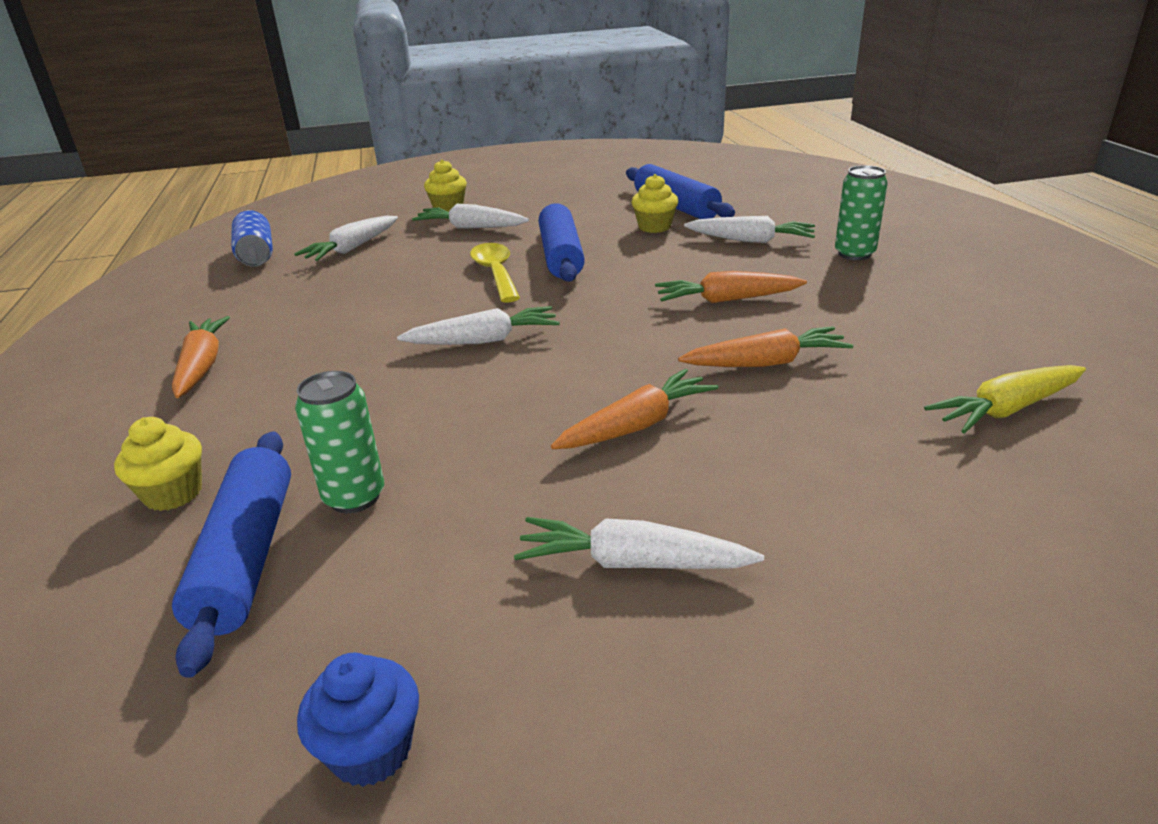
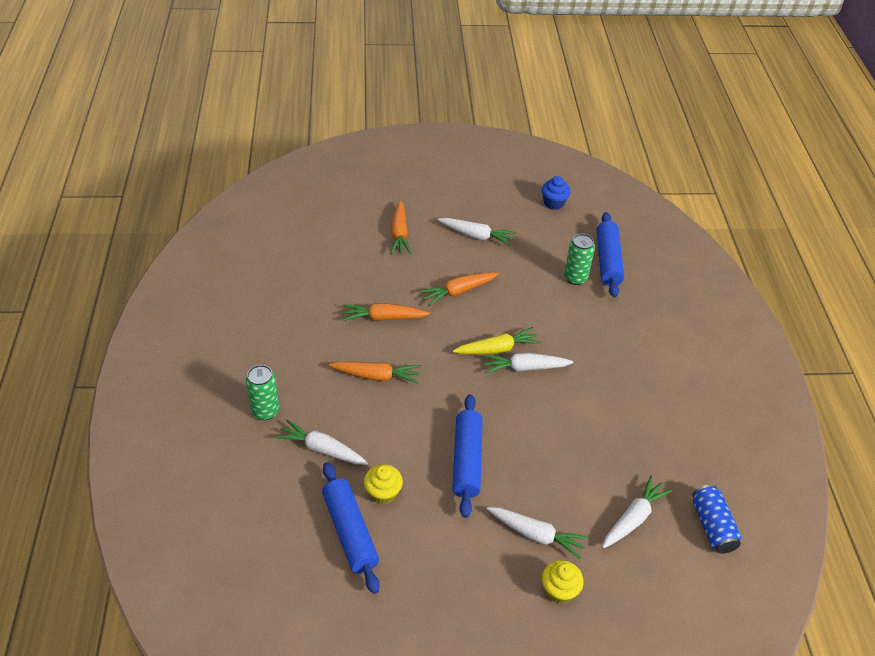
camera: 175 degrees left, 15 degrees up
(173, 493) = (649, 293): yellow cupcake -> none
(202, 366) = (681, 378): orange carrot -> orange carrot (399, 233)
(495, 273) = (516, 446): yellow spoon -> none
(1007, 409) = (302, 269): yellow carrot -> yellow carrot (496, 349)

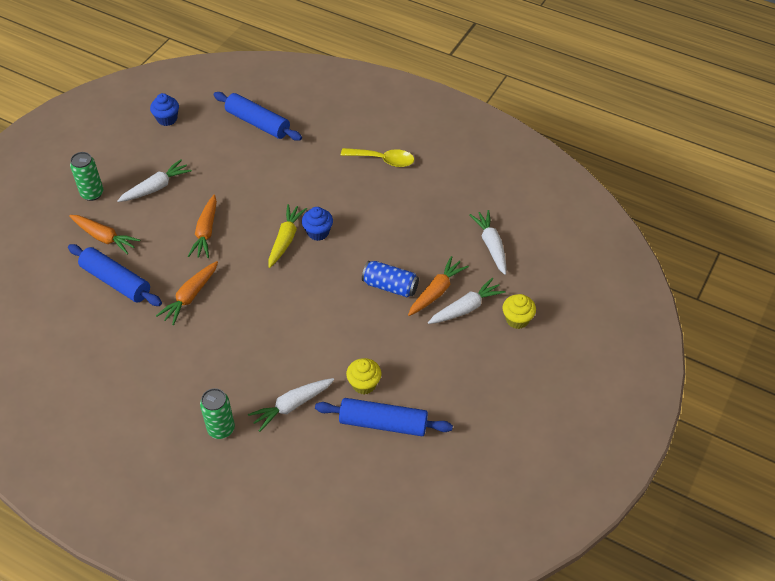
camera: 55 degrees left, 5 degrees up
(376, 376) = (247, 333): orange carrot -> orange carrot (436, 292)
(467, 460) = (374, 315): blue rolling pin -> blue rolling pin (116, 281)
(525, 368) = (318, 232): white carrot -> blue cupcake
(575, 278) = (257, 152): green can -> green can (92, 193)
(655, 372) = (383, 160): none -> yellow spoon
(712, 526) = (526, 208): blue can -> blue can (390, 286)

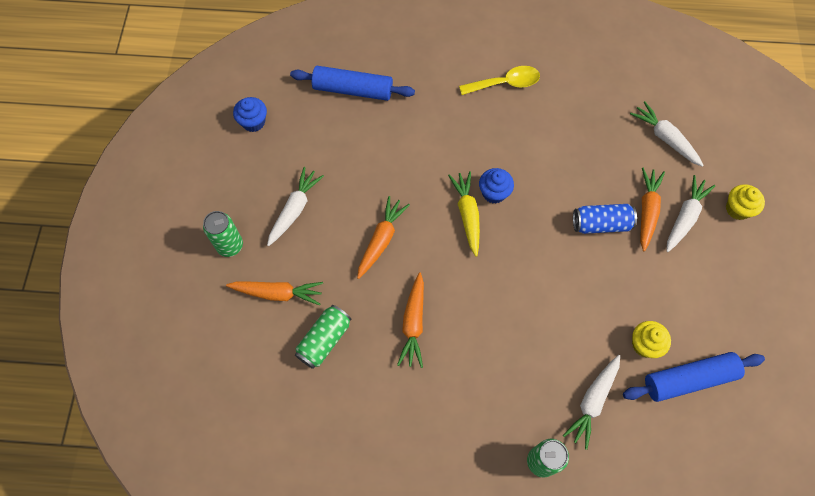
camera: 25 degrees left, 15 degrees up
(116, 281) = (324, 340): blue rolling pin -> green can
(206, 232) = (381, 240): orange carrot -> orange carrot turned 135 degrees counterclockwise

